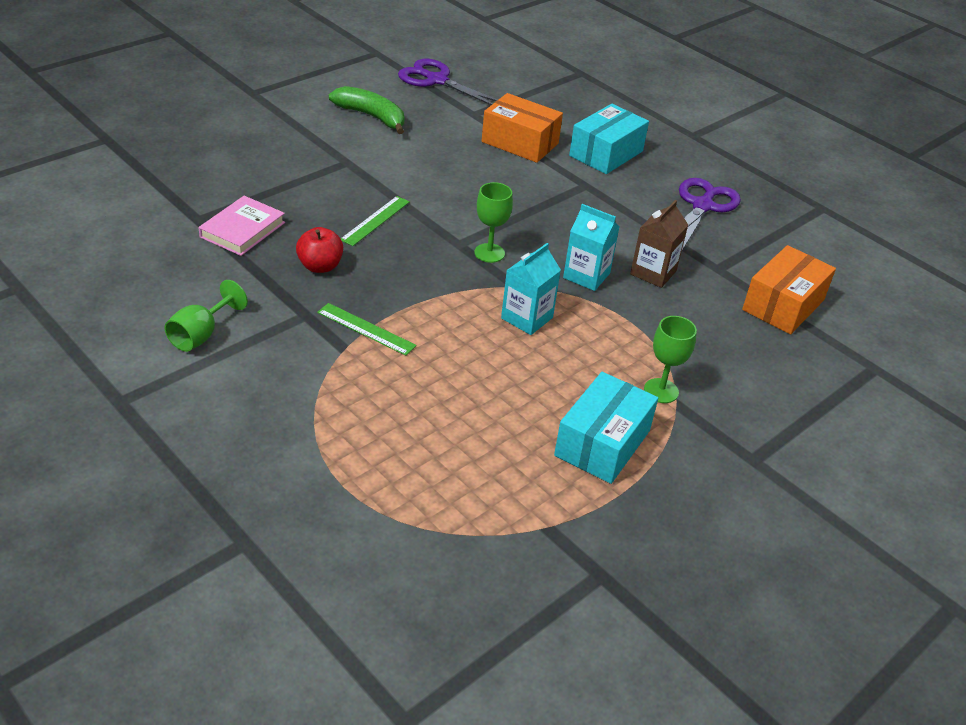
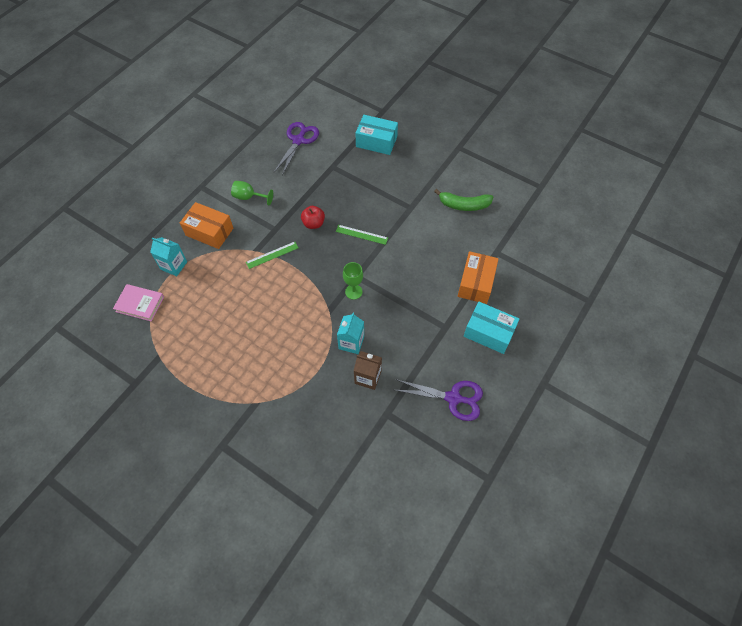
camera: 80 degrees right, 20 degrees up
(242, 230) = (330, 185): pink book -> pink book (140, 304)
(366, 329) = (272, 255): green ruler -> green ruler turned 45 degrees clockwise
(372, 117) = (464, 205): green banana -> green banana turned 75 degrees clockwise
(437, 80) = (526, 224): purple scissors -> purple scissors (298, 140)
(527, 318) = (303, 320): turquoise carton -> turquoise carton (174, 265)
(602, 443) = (217, 371): turquoise box -> turquoise box (376, 142)
(661, 391) = (263, 394): green goblet -> none
(783, 305) = (363, 455): orange box -> orange box (209, 232)

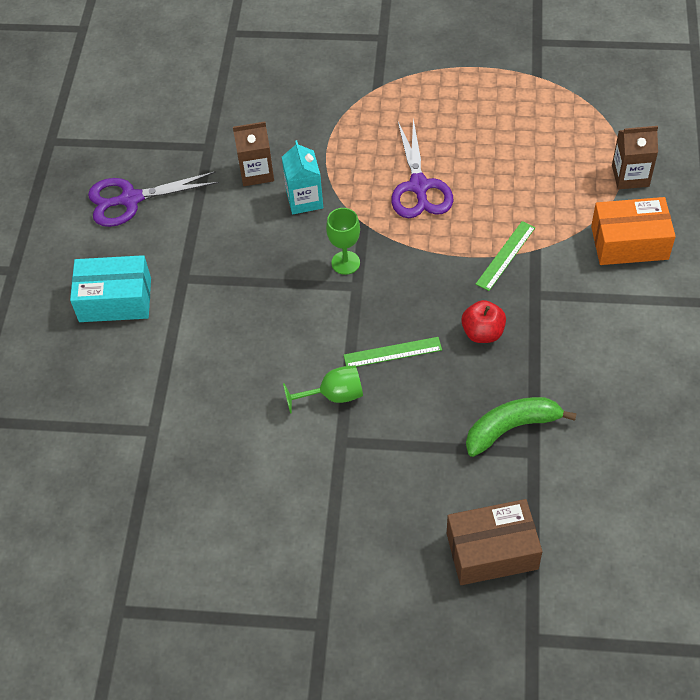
camera: 155 degrees right, 5 degrees down
(140, 304) = (623, 114): pink book -> none
(174, 265) = (630, 176): turquoise carton -> brown carton
(249, 197) = (623, 324): green goblet -> green goblet (333, 396)
(298, 140) = (638, 475): purple scissors -> purple scissors (419, 186)
(376, 142) = (492, 551): turquoise box -> brown box
(464, 205) = (249, 494): green banana -> green banana (511, 428)
(476, 283) = (165, 362): orange box -> none

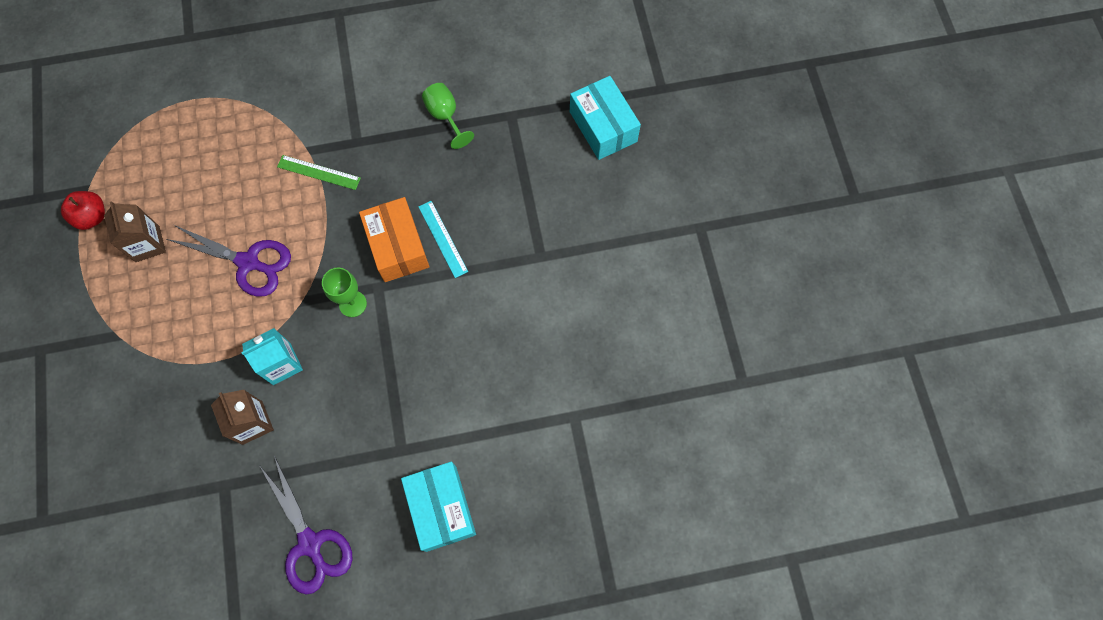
camera: 110 degrees left, 15 degrees up
(333, 396) = (498, 274): green goblet -> green goblet (445, 116)
(392, 352) = (443, 239): green ruler -> turquoise ruler
(419, 186) = (248, 262): purple scissors -> purple scissors turned 45 degrees clockwise
(482, 333) = (406, 173): red apple -> red apple (92, 217)
(492, 551) = (603, 126): brown box -> turquoise box
(511, 428) = (493, 134): green banana -> none
(629, 243) = (287, 81): orange box -> orange box (397, 246)
(630, 176) = (209, 91): brown carton -> brown carton (147, 244)

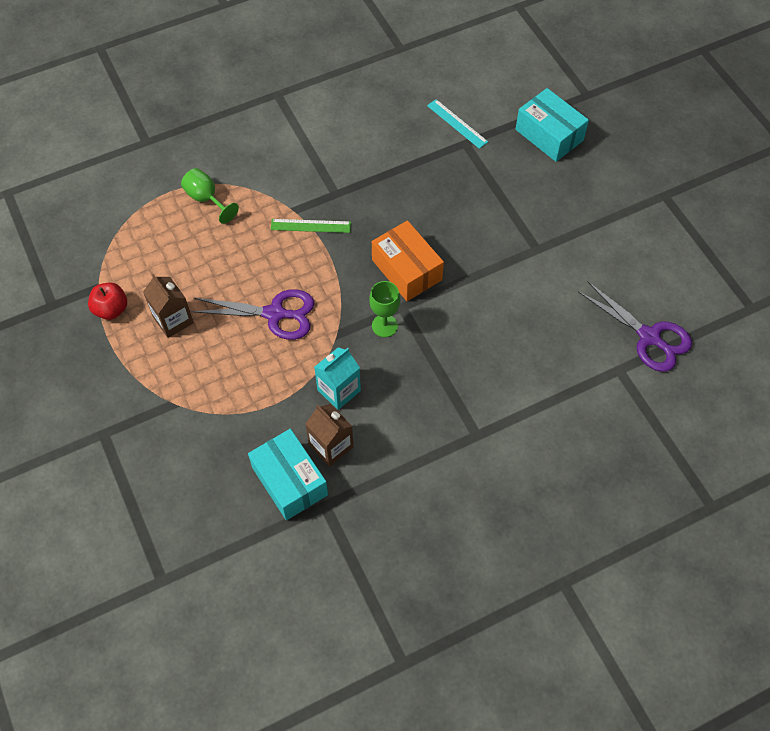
camera: 15 degrees left, 10 degrees down
(310, 543) = (425, 533): purple scissors -> purple scissors (649, 337)
(441, 508) = (532, 474): turquoise box -> turquoise box (289, 481)
(443, 239) = (444, 254): turquoise ruler -> turquoise ruler (457, 123)
(445, 116) = (407, 156): green goblet -> green goblet (206, 199)

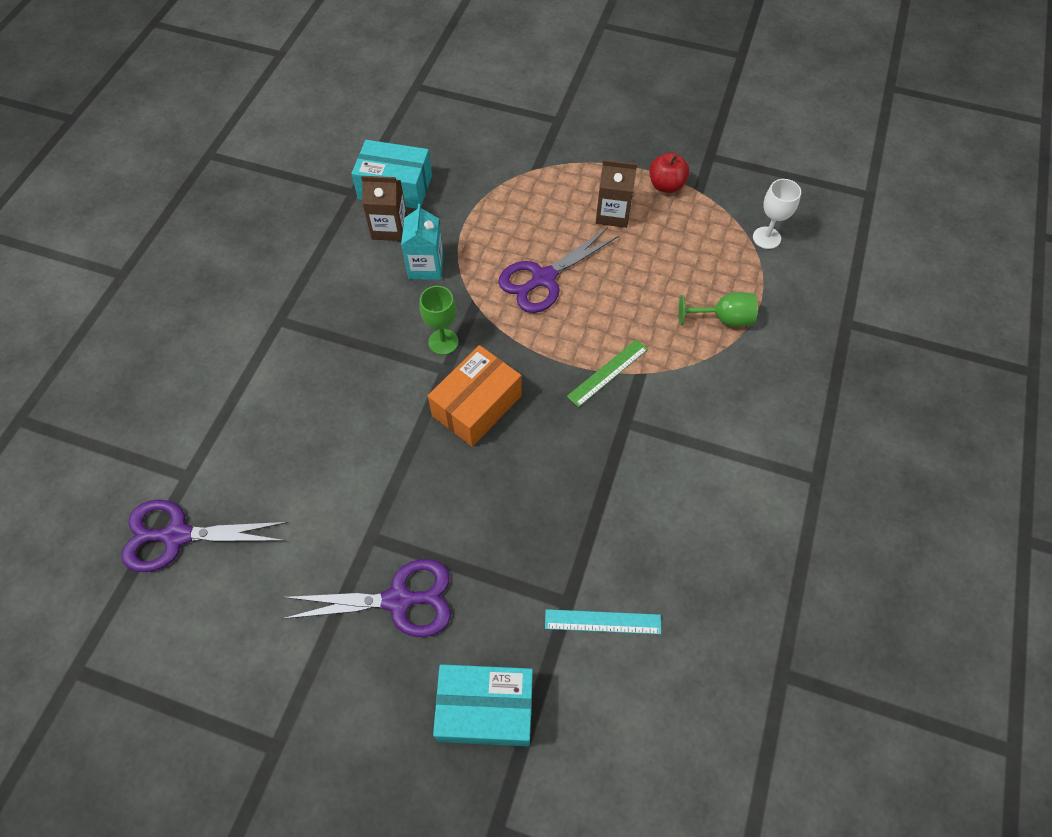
camera: 135 degrees right, 0 degrees up
(109, 221) = (766, 238): none -> white goblet
(406, 270) = (477, 405): orange box -> orange box turned 60 degrees counterclockwise
(549, 208) = (398, 600): none -> purple scissors

